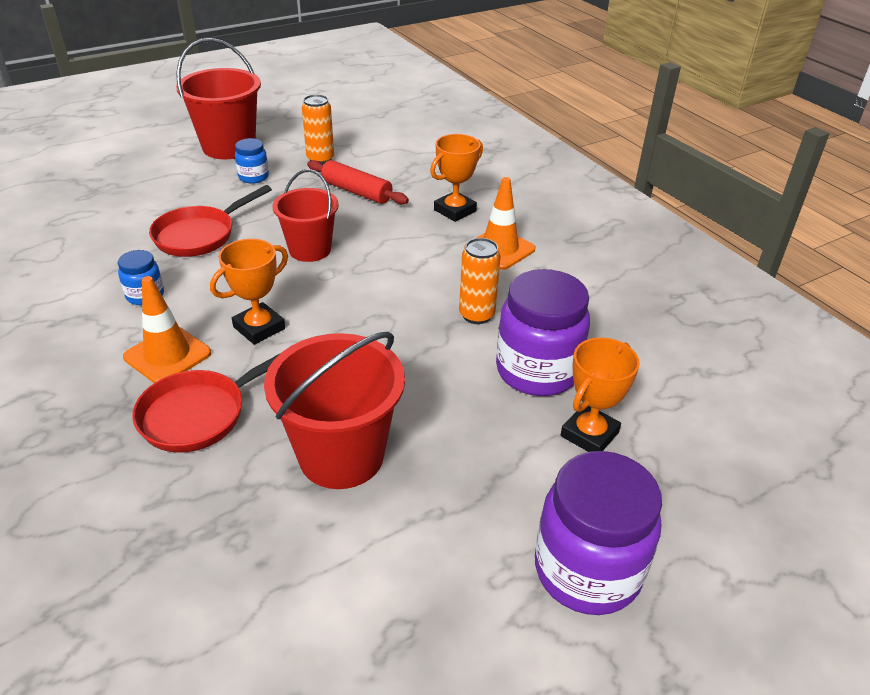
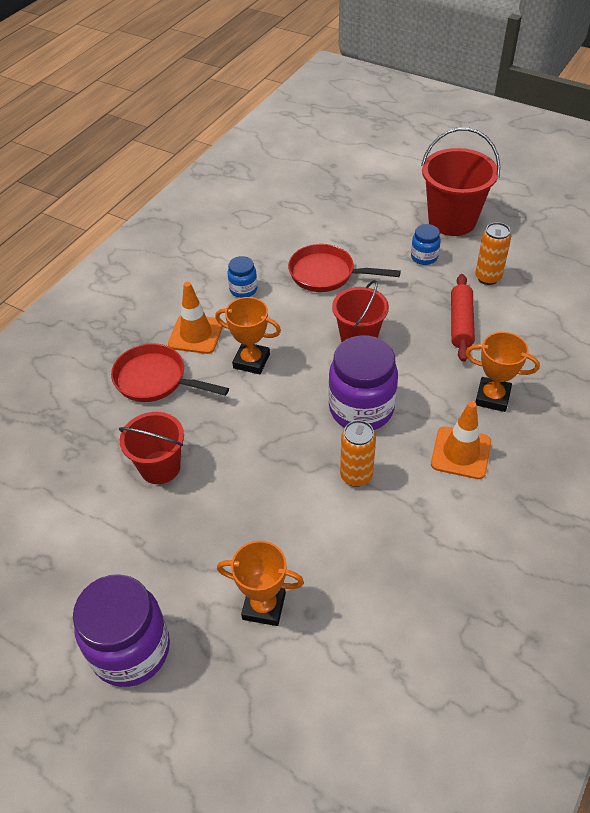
camera: 65 degrees right, 10 degrees up
(341, 455) = (160, 467): red bucket -> red bucket, size x0.66
(537, 371) = (315, 544): purple jar -> purple jar (361, 409)

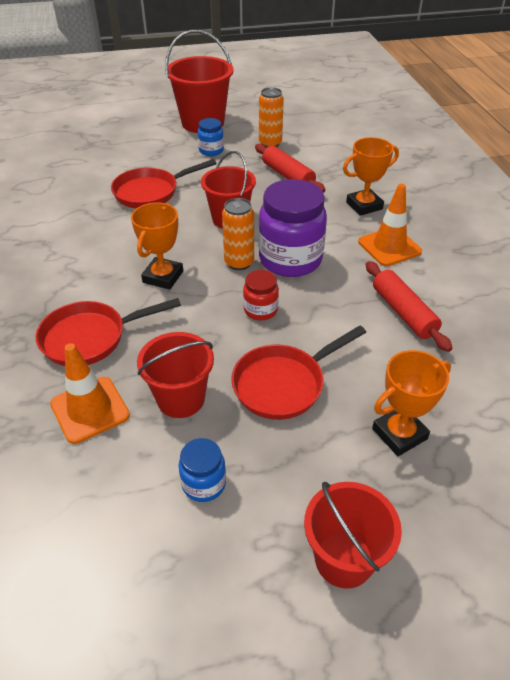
camera: 45 degrees left, 5 degrees down
(131, 649) = (344, 559): purple jar -> red bucket
(196, 334) = (87, 285): orange traffic cone -> orange traffic cone (90, 409)
(234, 507) = (284, 384): none -> red pan
(243, 289) = (91, 234): blue jar -> blue jar (204, 484)
(251, 361) = (163, 277): orange trophy -> orange trophy turned 45 degrees counterclockwise
(286, 437) = (260, 310): none -> red jar
(356, 476) = (344, 302): orange can -> orange can (239, 262)
(392, 519) = (403, 312): none -> red rolling pin

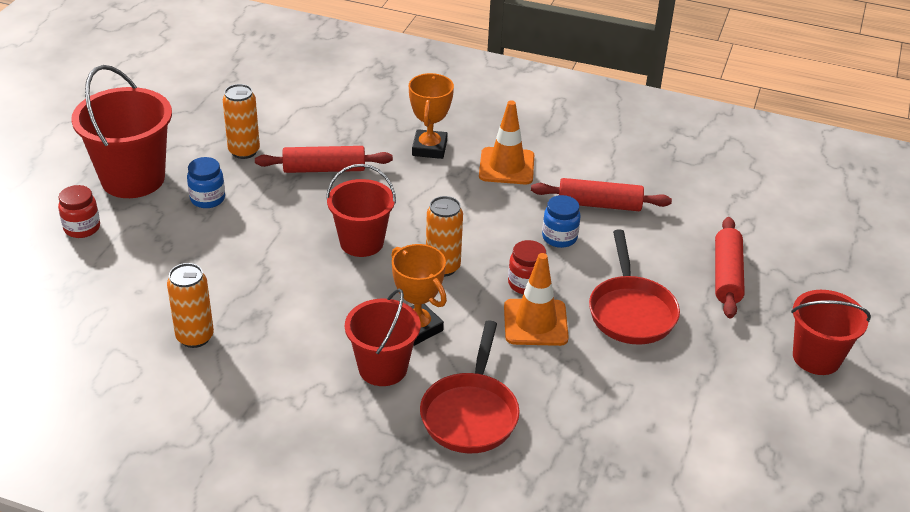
camera: 60 degrees left, 5 degrees down
(83, 197) = (195, 337): none -> orange can
(90, 409) = (573, 445): orange traffic cone -> orange traffic cone (535, 323)
(145, 127) = (82, 228): none -> red jar
(151, 192) = (245, 279): red pan -> none
(181, 399) = (603, 380): red bucket -> red bucket (383, 368)
(204, 484) = (706, 403): blue jar -> blue jar (559, 237)
(290, 260) = (469, 233): purple jar -> none
(399, 434) = (726, 275): orange trophy -> red rolling pin

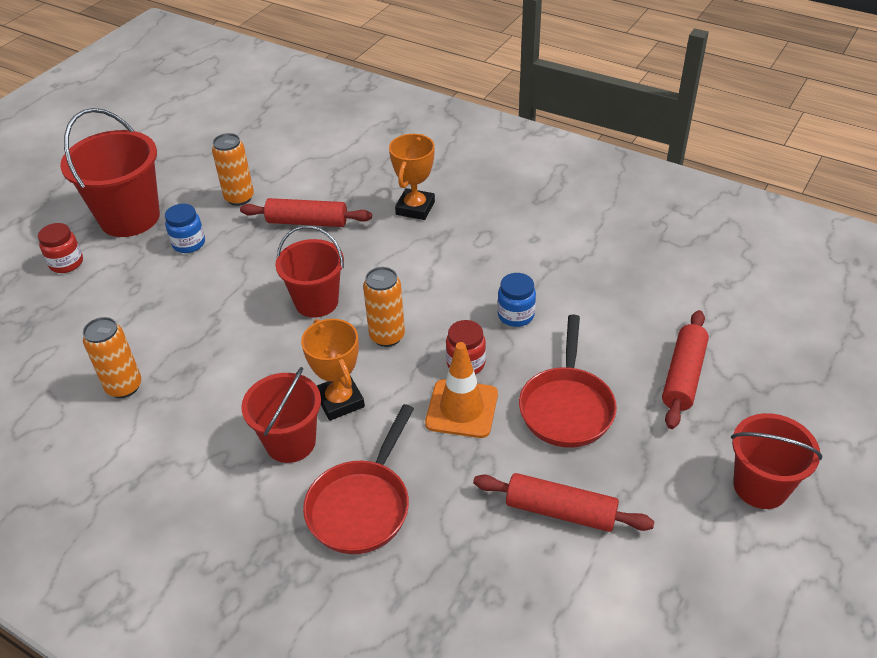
camera: 15 degrees right, 5 degrees up
(506, 166) = (485, 233): orange traffic cone -> none
(599, 204) = (568, 282): red rolling pin -> red rolling pin (560, 511)

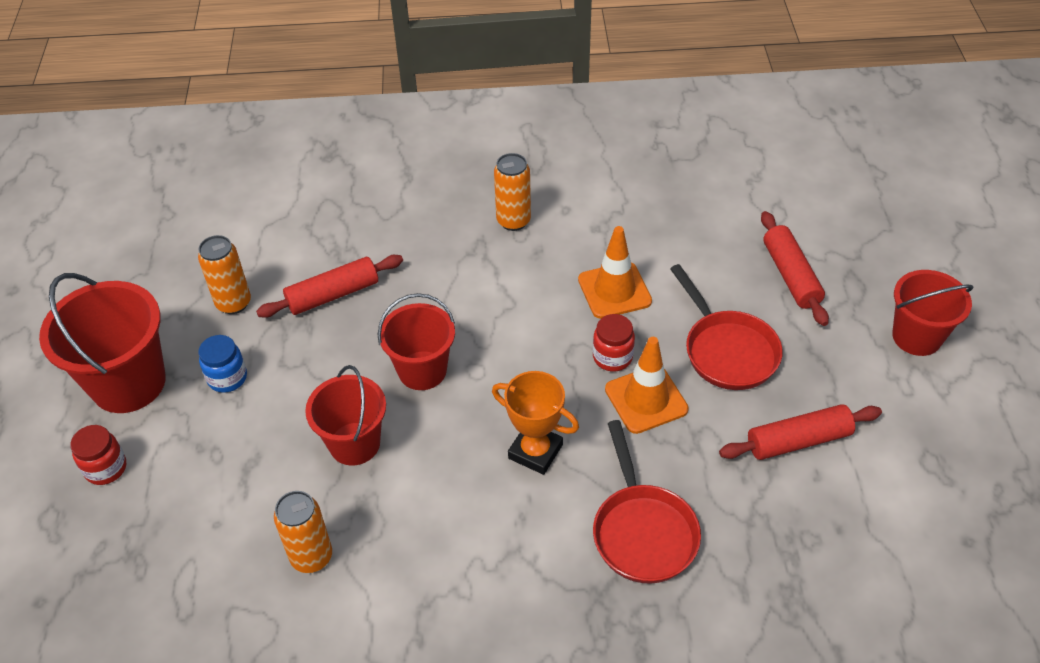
camera: 35 degrees left, 5 degrees up
(290, 442) = (528, 514): red bucket -> red bucket (354, 443)
(387, 336) = (520, 369): orange can -> orange can (513, 221)
(415, 208) = (428, 230): orange trophy -> none
(516, 315) = (614, 290): blue jar -> orange traffic cone

